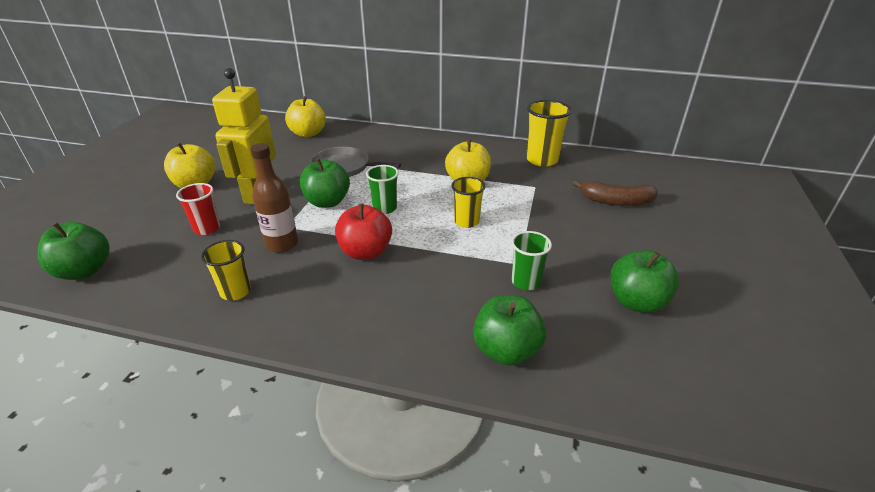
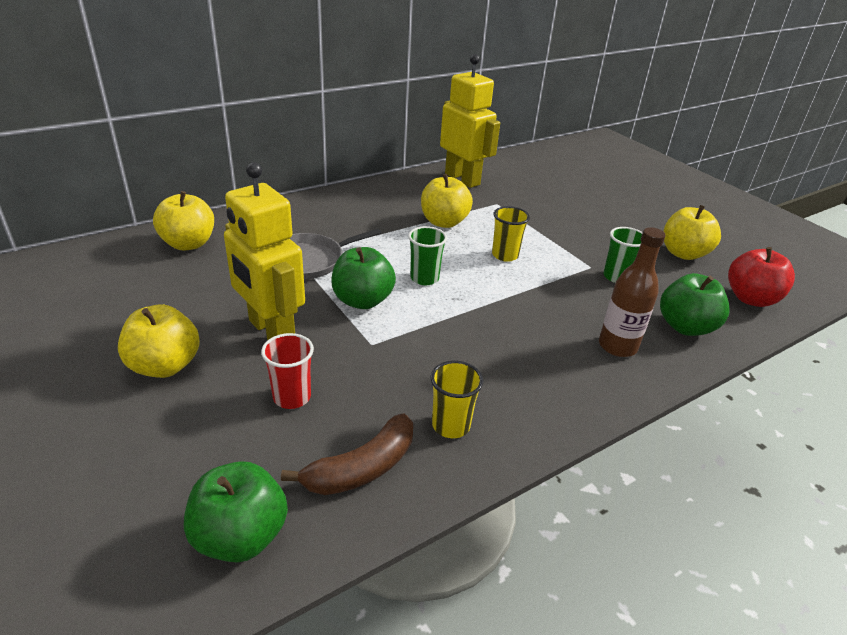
camera: 50 degrees left, 0 degrees up
(282, 244) = (402, 361): brown bottle -> brown bottle (617, 346)
(365, 252) = (483, 322): red apple -> red apple (751, 299)
(542, 160) = (462, 179): yellow cup -> yellow robot
(616, 201) = (563, 191): brown banana -> brown banana (362, 468)
(636, 302) = (683, 253): green apple -> yellow apple

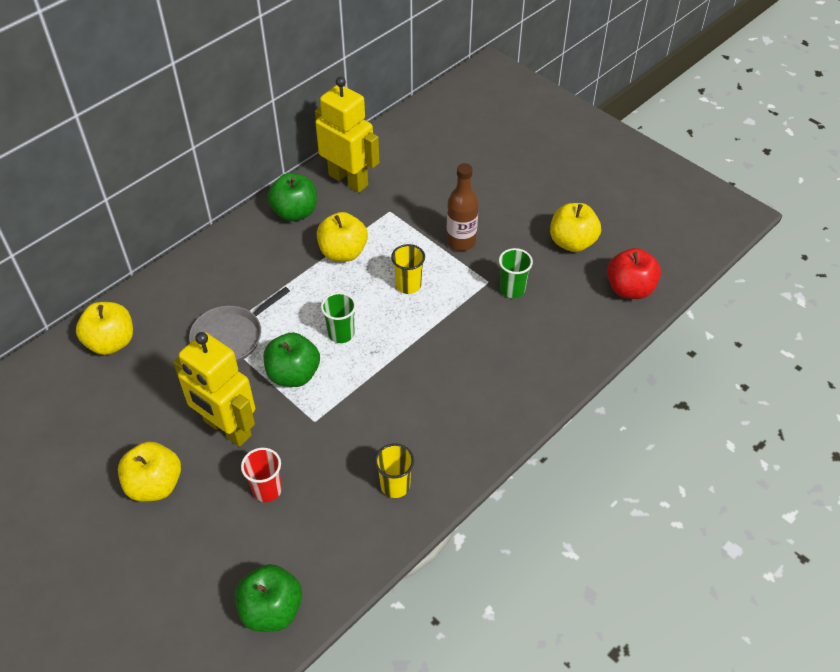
camera: 10 degrees left, 15 degrees up
(362, 468) = (338, 538): brown banana -> none
(617, 346) = (516, 374): brown bottle -> brown bottle (461, 241)
(685, 327) = (572, 337): green apple -> green apple (295, 212)

